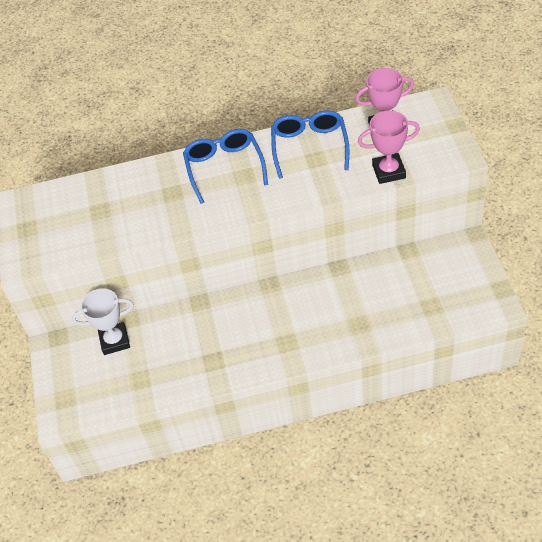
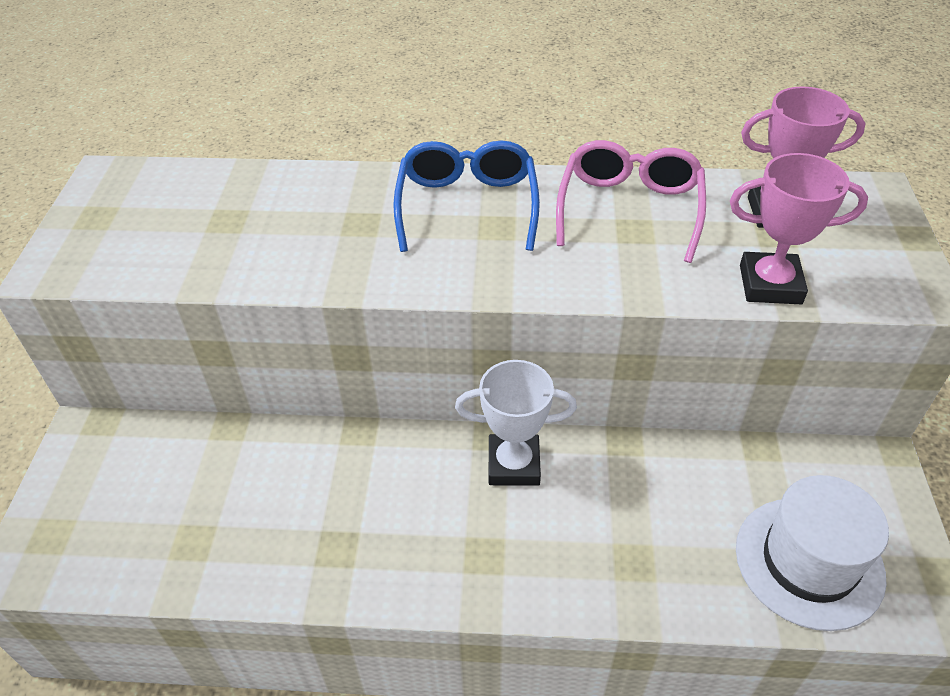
camera: 10 degrees right, 5 degrees down
(114, 341) = (187, 456): white trophy -> white trophy (513, 464)
(309, 146) = (629, 209): blue glasses -> pink glasses
(441, 300) = (809, 562): none -> white hat

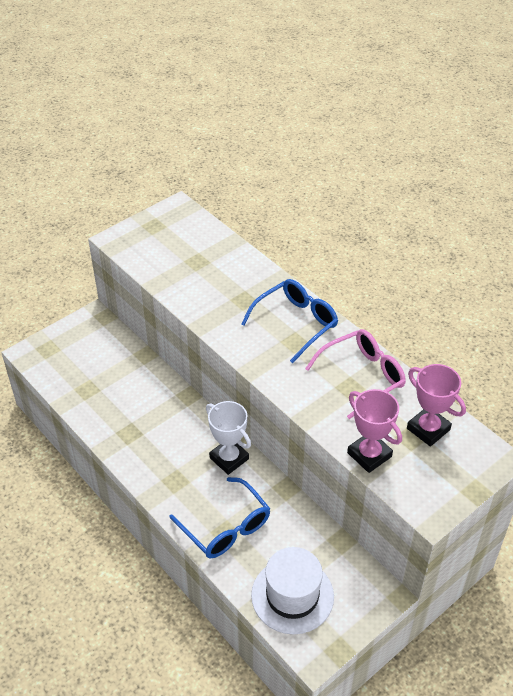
camera: 45 degrees right, 0 degrees up
(626, 554) = (226, 527): none -> blue glasses

